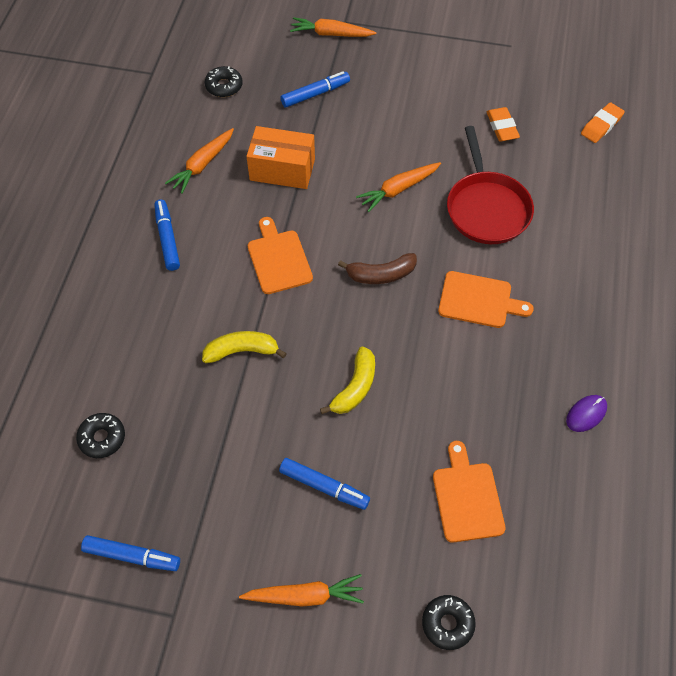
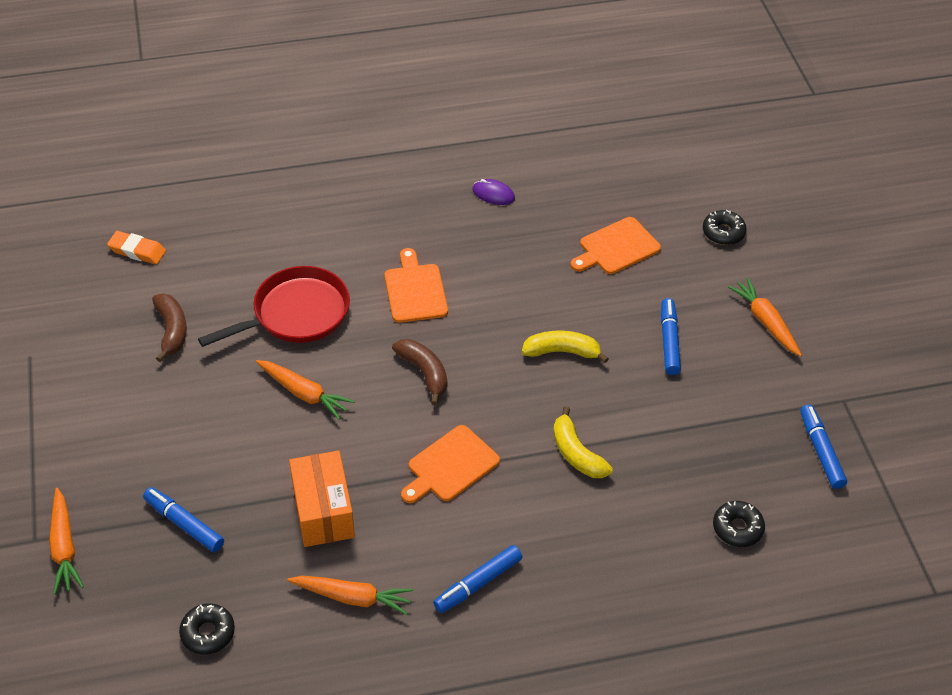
camera: 115 degrees left, 10 degrees down
(502, 127) = (172, 330): orange eraser -> brown banana

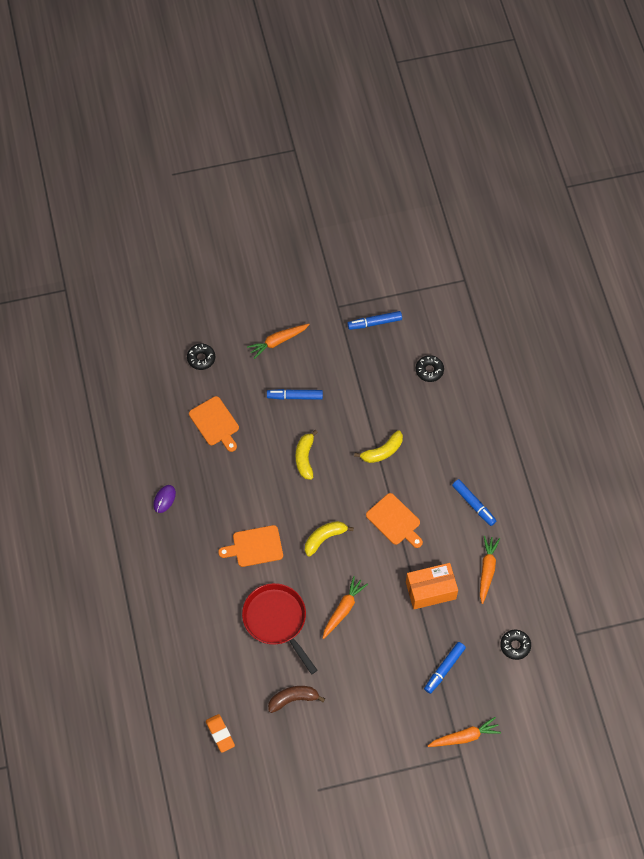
camera: 90 degrees left, 15 degrees up
(137, 251) = (220, 734): orange eraser -> orange eraser turned 45 degrees counterclockwise
(424, 373) = (324, 538): brown banana -> yellow banana

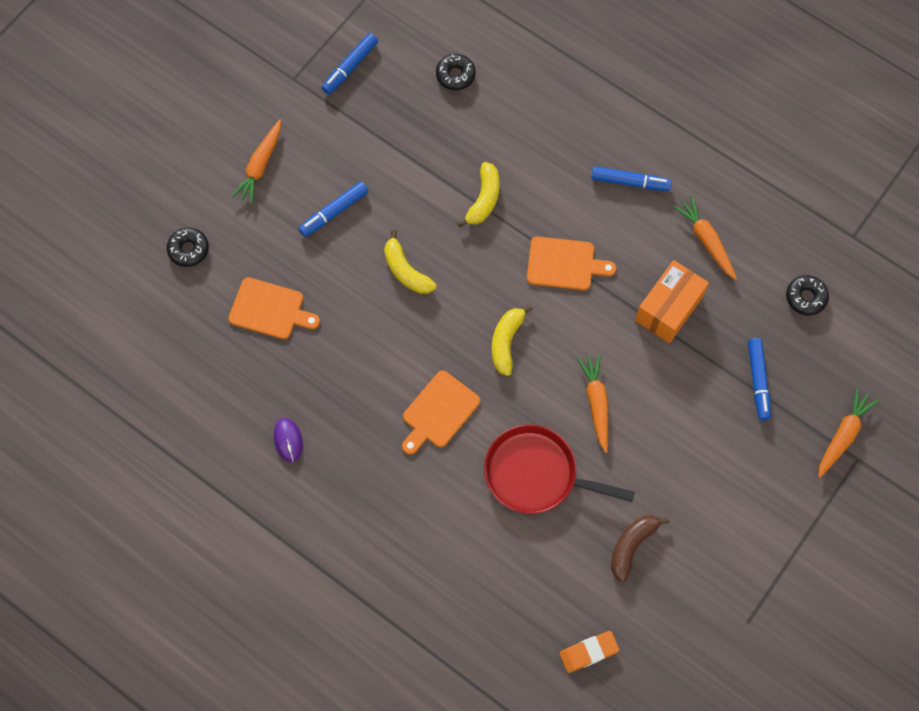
camera: 40 degrees left, 5 degrees up
(220, 734) = (588, 652): orange eraser -> orange eraser turned 45 degrees counterclockwise

